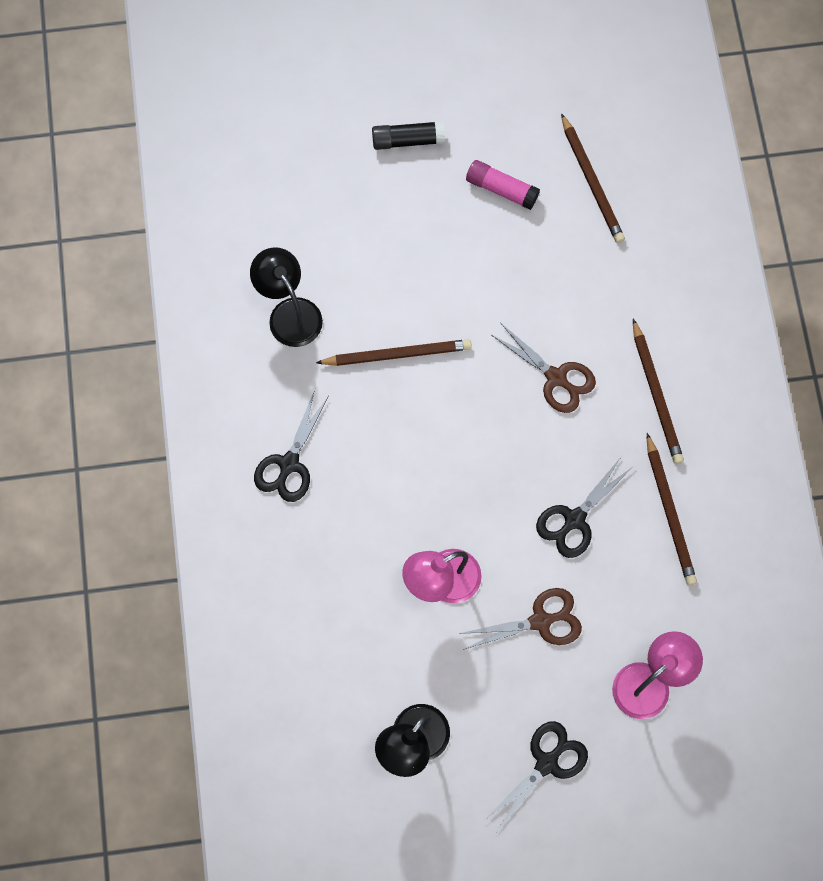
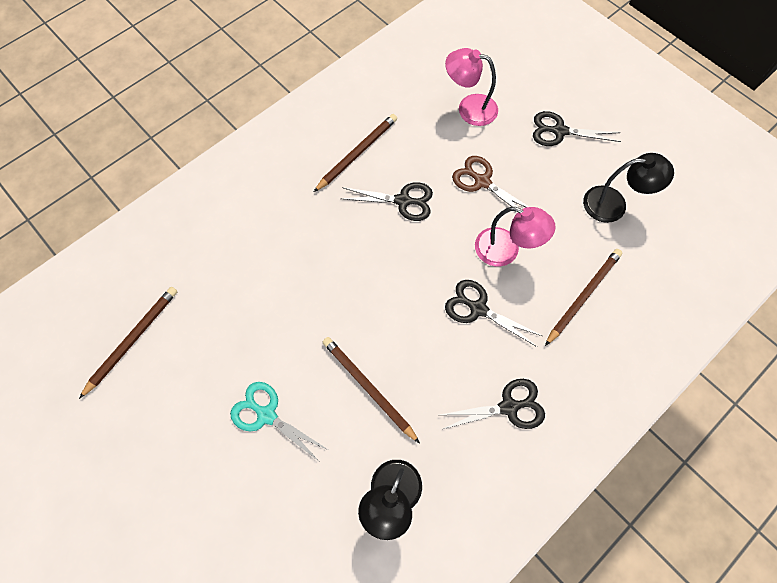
camera: 125 degrees left, 5 degrees down
(400, 507) = (478, 309): none -> black scissors
(408, 140) = (172, 511): black glue stick -> none
(435, 255) = (266, 415): none -> turquoise scissors
(501, 189) = (177, 402): pink glue stick -> none
(556, 377) = (311, 270): brown scissors -> none
(656, 395) = (281, 203): brown pencil -> brown pencil (583, 295)

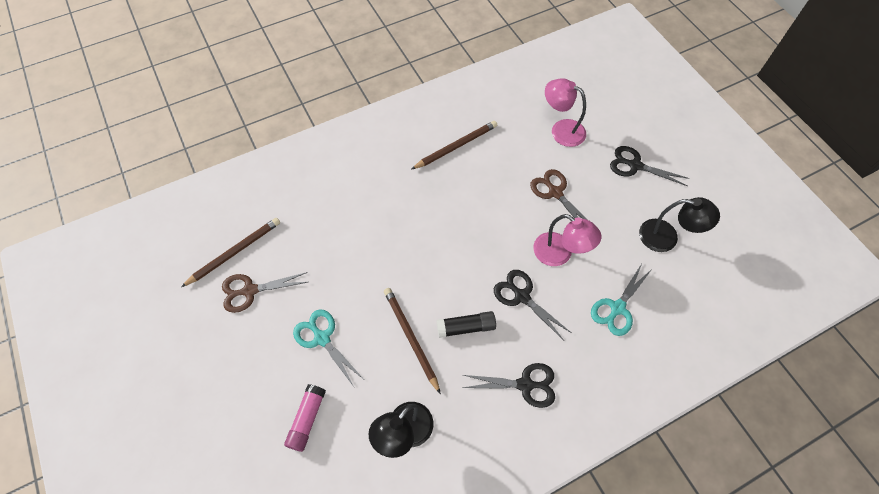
camera: 15 degrees right, 5 degrees down
(165, 381) = (250, 291): none -> brown scissors
(276, 514) = (307, 419): none -> pink glue stick
(403, 201) = (483, 193): black scissors -> none
(426, 359) = (466, 327): none -> black glue stick
(583, 295) = (617, 308): brown pencil -> turquoise scissors

